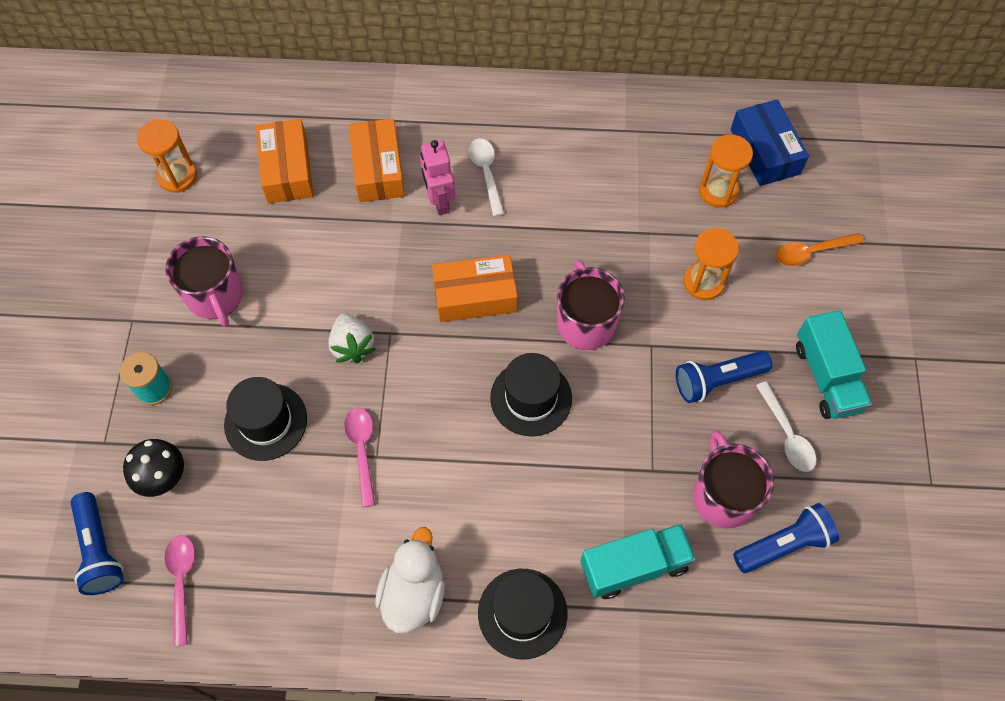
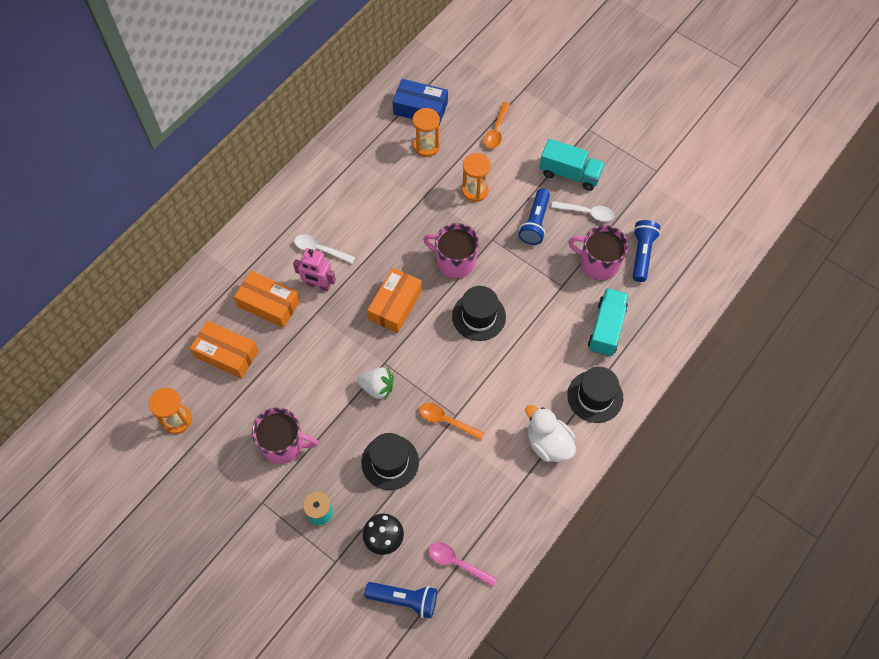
camera: 55 degrees left, 0 degrees up
(362, 450) = (446, 421): pink spoon -> orange spoon

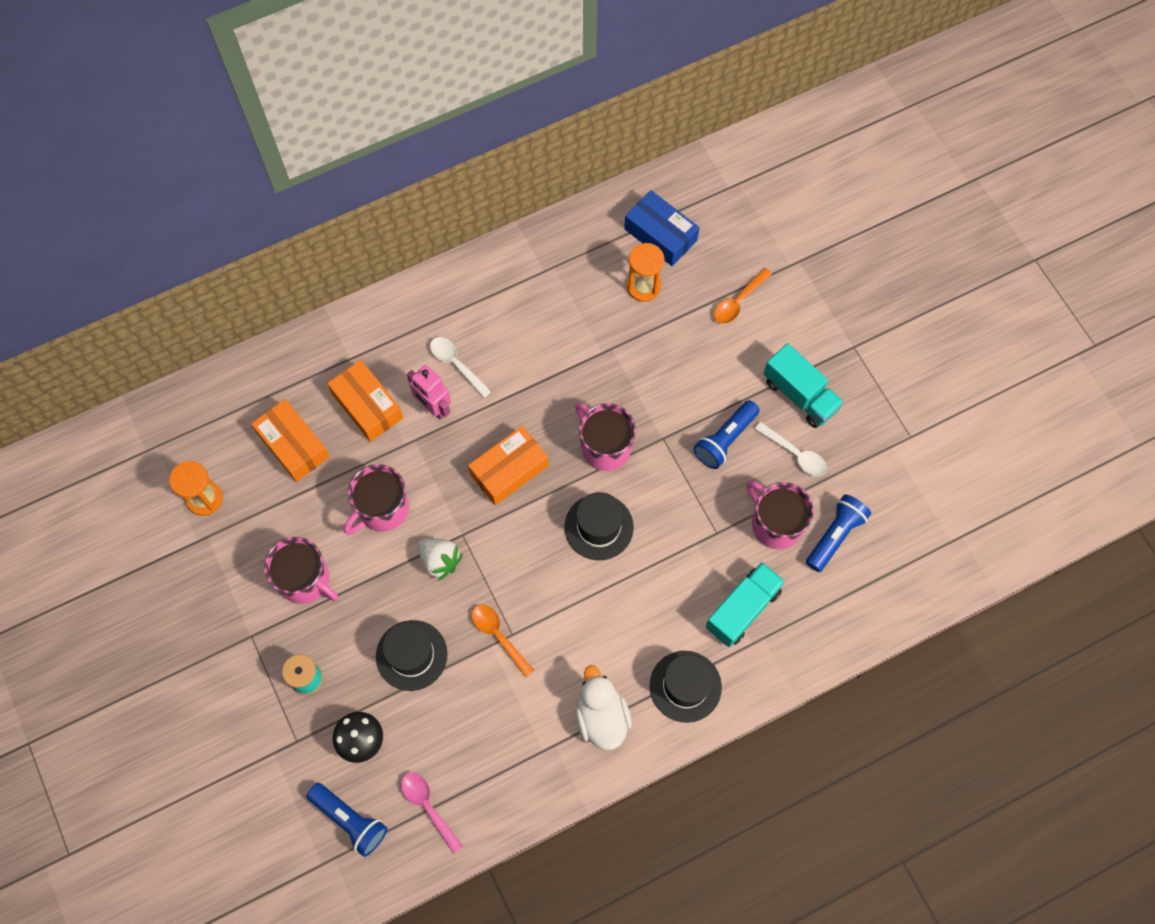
camera: 25 degrees right, 5 degrees up
(316, 370) = (382, 509): none -> pink mug
(475, 190) = (673, 368): orange hourglass -> none

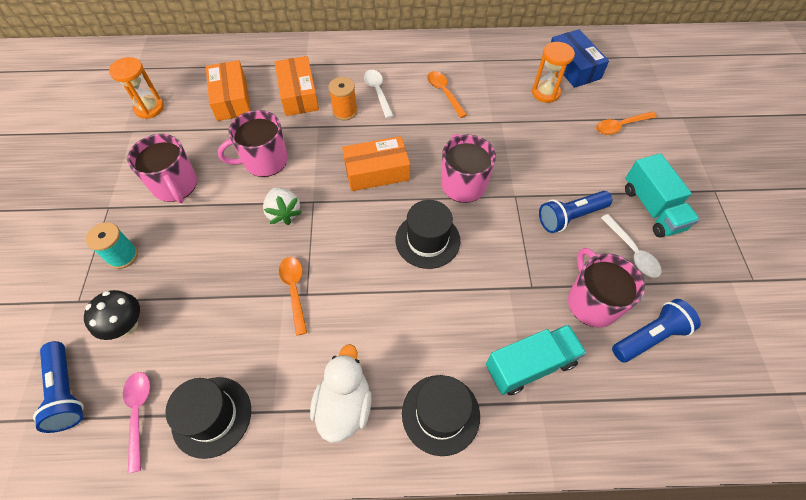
camera: 25 degrees right, 10 degrees down
(411, 655) = (214, 274): black hat -> black hat (212, 416)
(433, 407) = (345, 111): pink robot -> orange spool
(532, 334) = (444, 93): none -> orange spoon

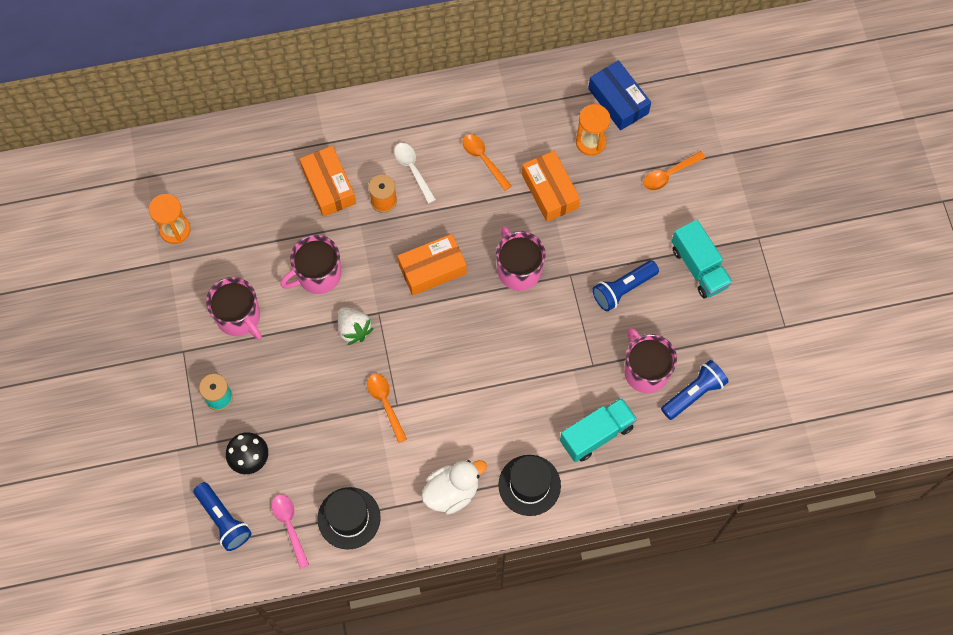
camera: 10 degrees left, 10 degrees up
(232, 99) = (259, 204): orange box -> orange box (550, 191)
(344, 405) = (452, 492): white duck -> white duck turned 60 degrees clockwise
(427, 240) = (494, 335): black hat -> none
(632, 252) = (680, 316): white spoon -> none

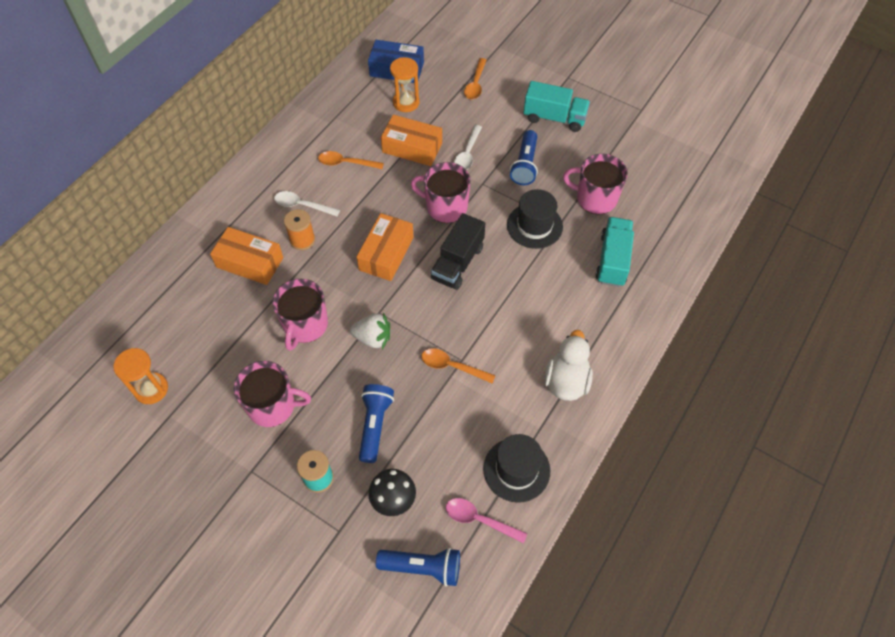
camera: 45 degrees left, 10 degrees down
(476, 326) = (457, 263): none -> black truck
(529, 485) = (610, 329): black hat -> black hat (534, 225)
(588, 236) = (467, 154): none -> white spoon
(694, 393) = (638, 187): blue flashlight -> blue flashlight (375, 425)

